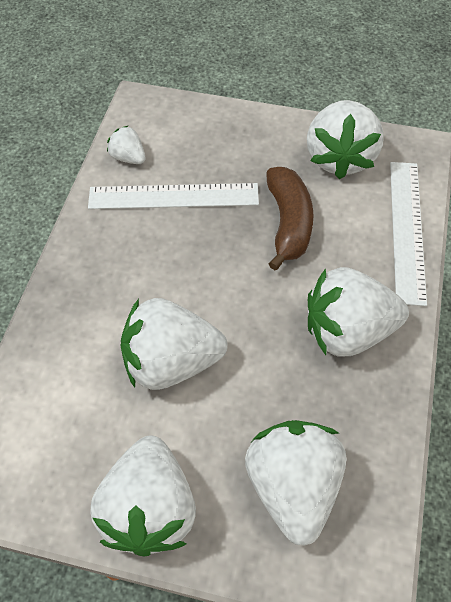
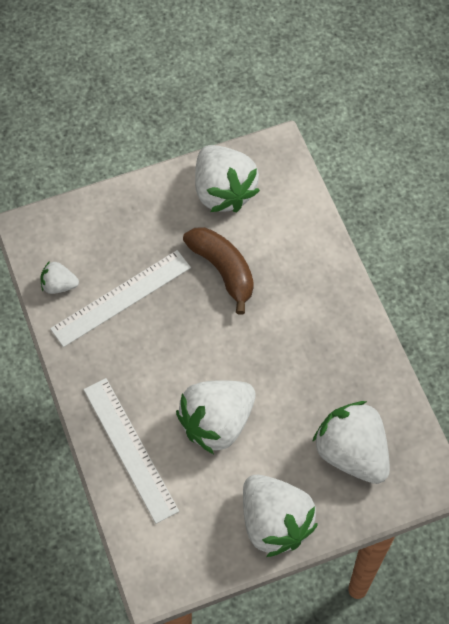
camera: 35 degrees left, 5 degrees up
(347, 331) = (318, 328): white strawberry -> none
(406, 229) = (309, 226): white ruler -> white ruler (130, 449)

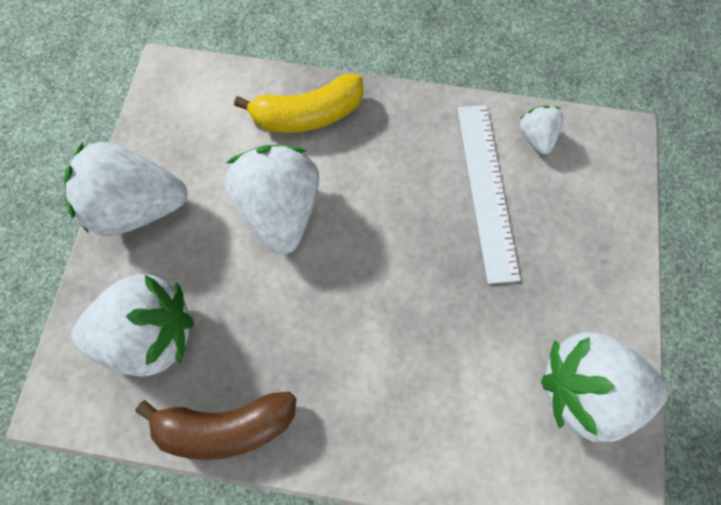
camera: 120 degrees right, 10 degrees up
(59, 285) = (535, 137): white strawberry -> white strawberry turned 45 degrees counterclockwise
(130, 449) = (308, 115): white ruler -> yellow banana
(223, 270) = (465, 319): brown banana -> brown banana (228, 423)

